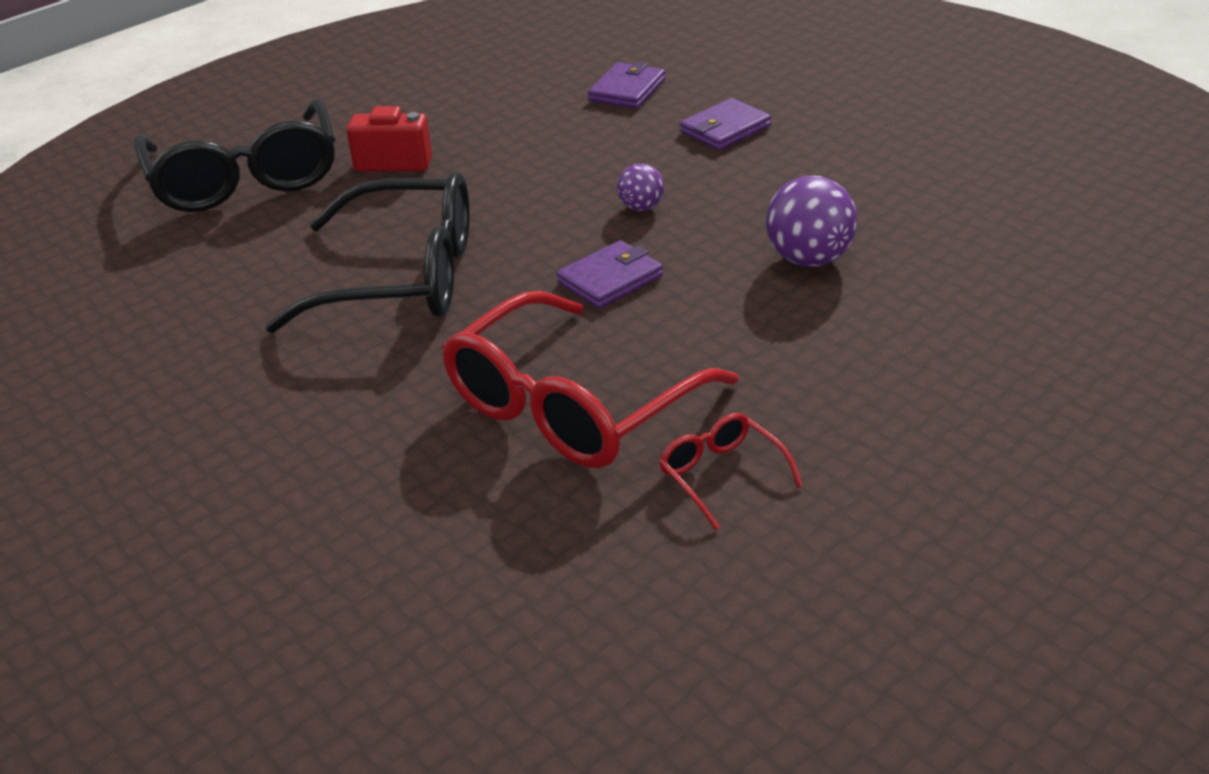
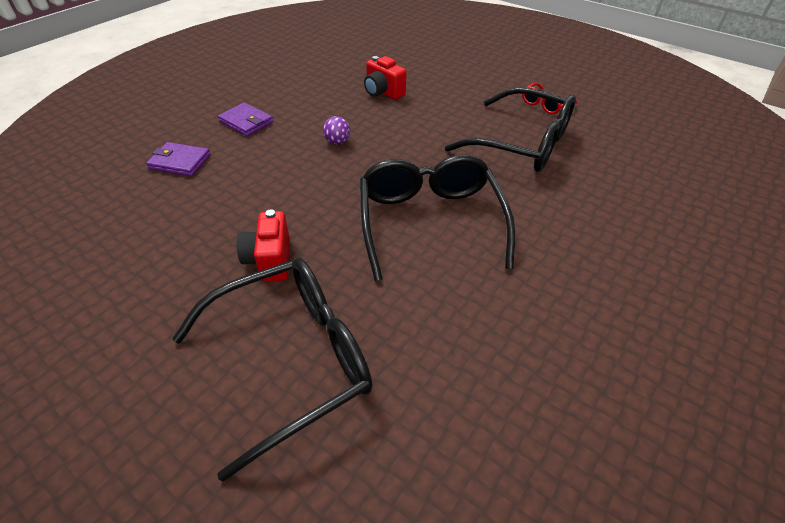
camera: 105 degrees left, 10 degrees up
(574, 406) = (521, 143): red glasses -> black glasses
(610, 279) = (413, 144): purple wallet -> none
(810, 259) = (383, 92): purple ball -> red camera

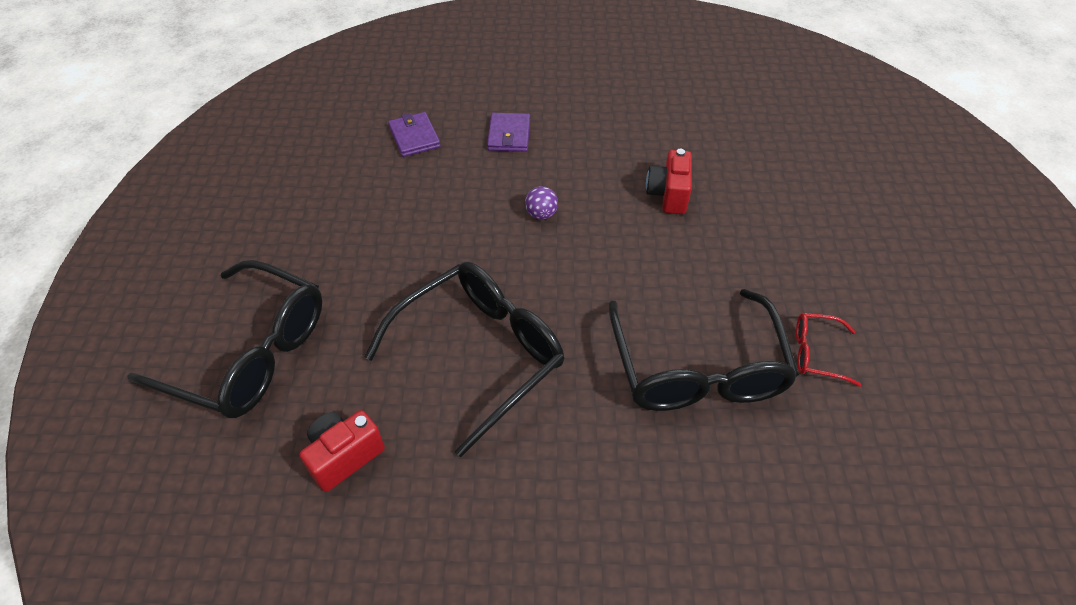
camera: 55 degrees right, 5 degrees up
(269, 260) = (342, 272): red camera -> red camera (344, 456)

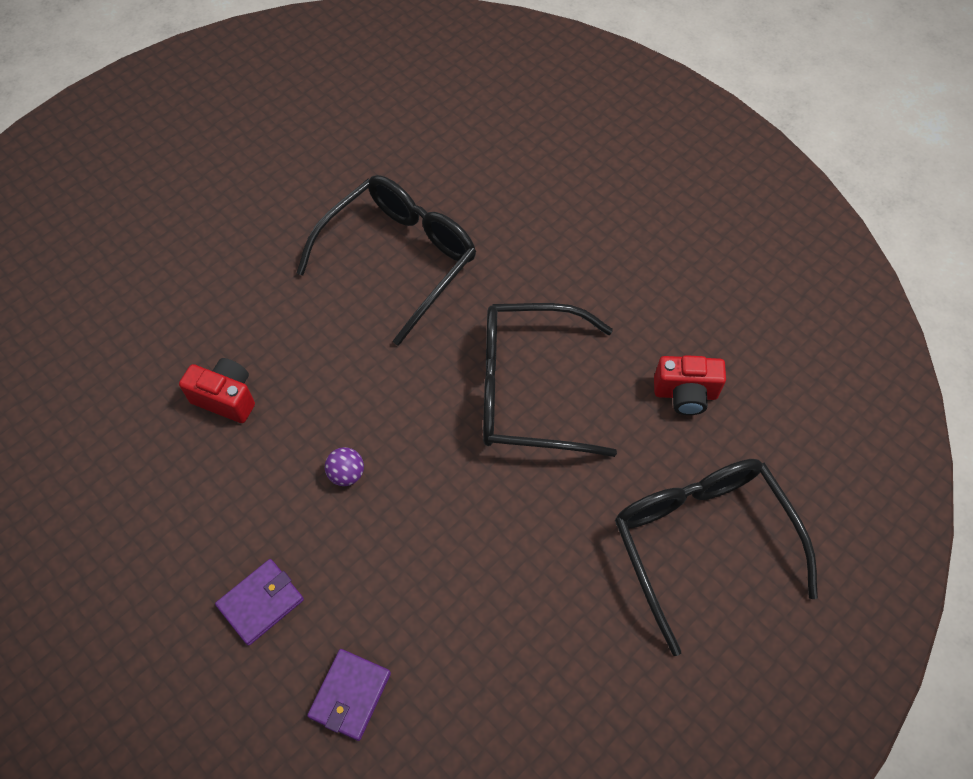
camera: 135 degrees left, 10 degrees up
(668, 195) = (226, 398): red camera -> red camera turned 120 degrees counterclockwise
(817, 353) = (315, 206): red glasses -> none

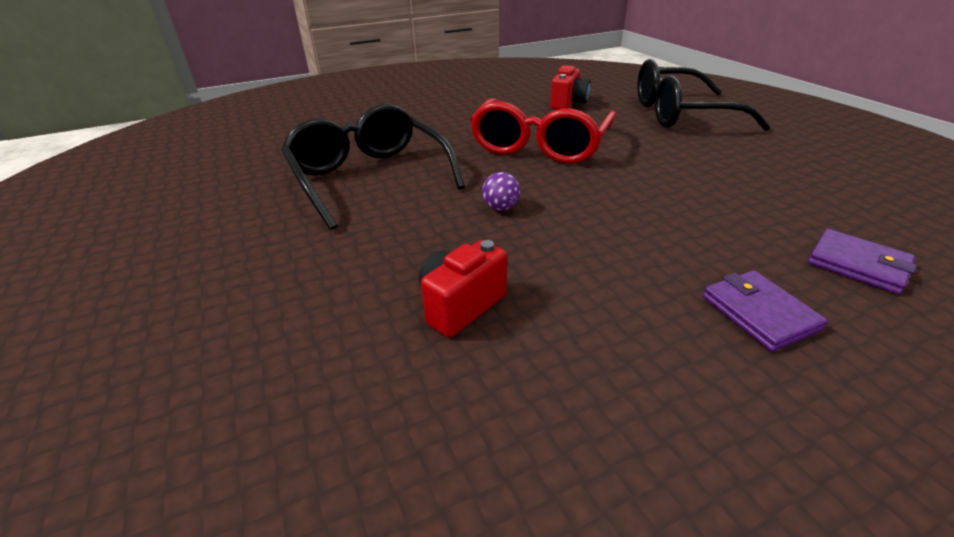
camera: 70 degrees left, 25 degrees down
(346, 474) = (596, 234): purple ball -> purple ball (501, 208)
(530, 389) = (540, 145): black glasses -> red glasses

